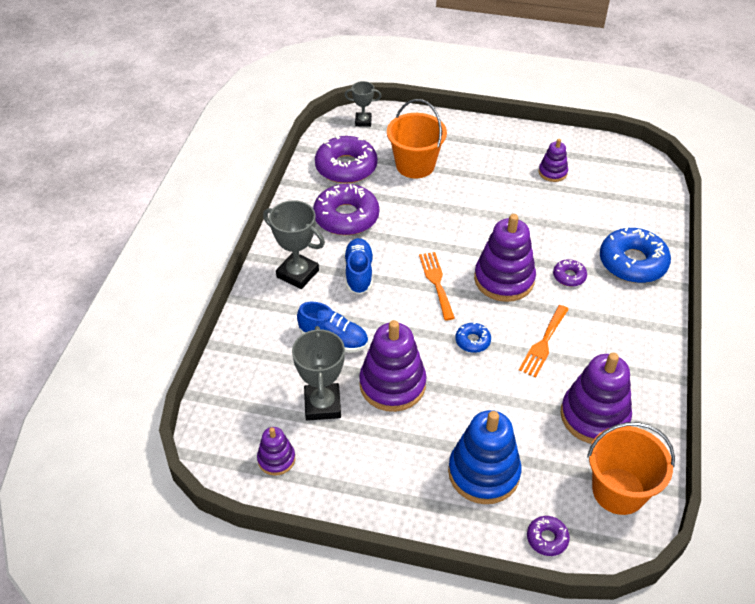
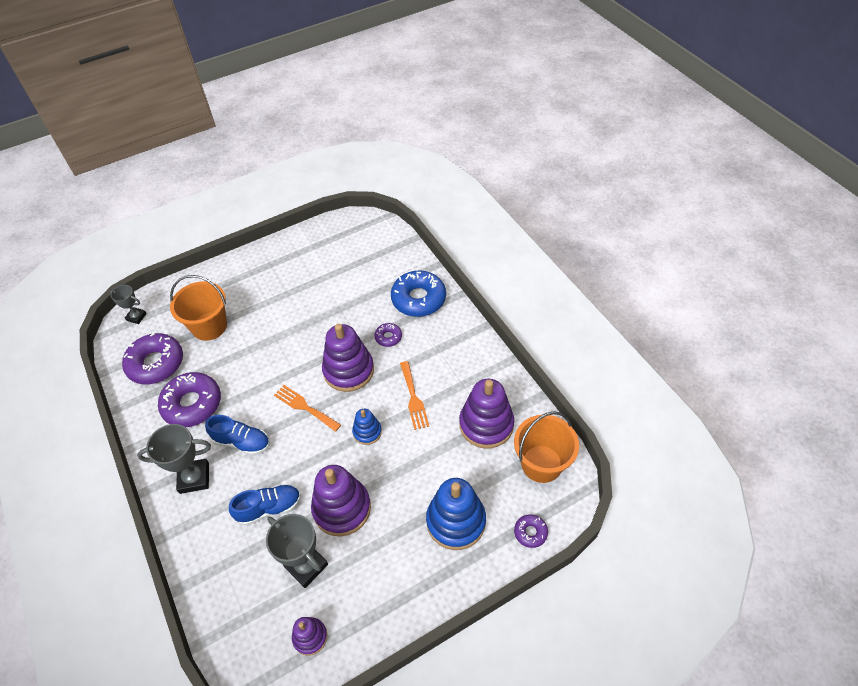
camera: 40 degrees left, 5 degrees up
(359, 273) = (242, 442): blue shoe -> blue shoe turned 150 degrees clockwise
(363, 121) = (136, 317): grey trophy -> grey trophy turned 60 degrees clockwise
(472, 341) = (367, 432): blue donut -> blue stacking toy
(552, 172) = (313, 267): purple stacking toy -> none

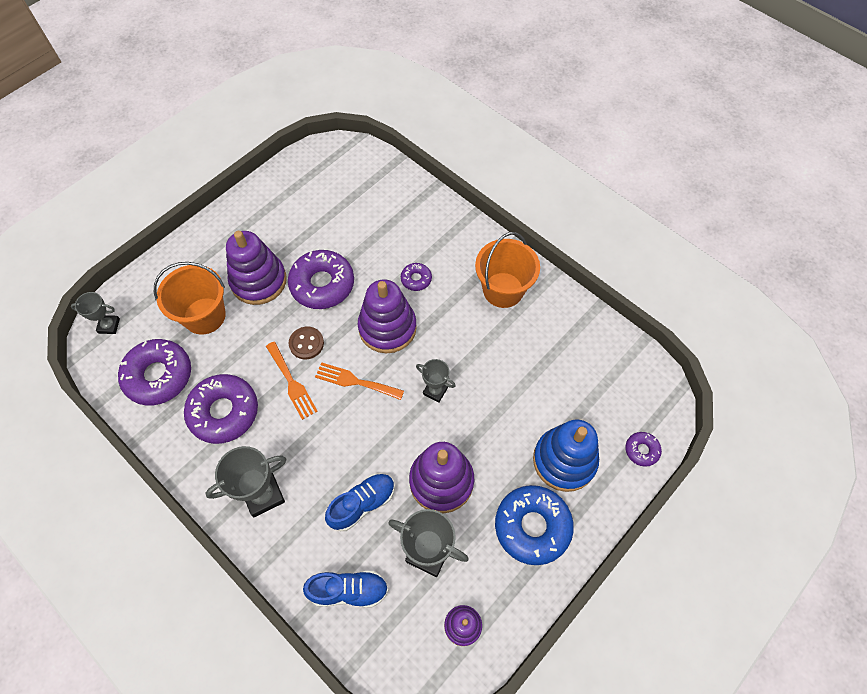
camera: 20 degrees left, 10 degrees up
(242, 442) = (300, 439): blue shoe -> blue shoe (348, 590)
(278, 367) = (306, 343): none -> brown button
(310, 323) = (322, 284): none -> purple donut
(367, 432) = (435, 391): blue stacking toy -> grey trophy
(413, 398) = (470, 340): orange fork -> orange fork (292, 383)
(418, 299) = (432, 227): blue donut -> blue donut (532, 526)
(486, 424) = (556, 350): purple stacking toy -> purple stacking toy (258, 281)
(541, 464) = (626, 376): orange bucket -> orange bucket (503, 290)

